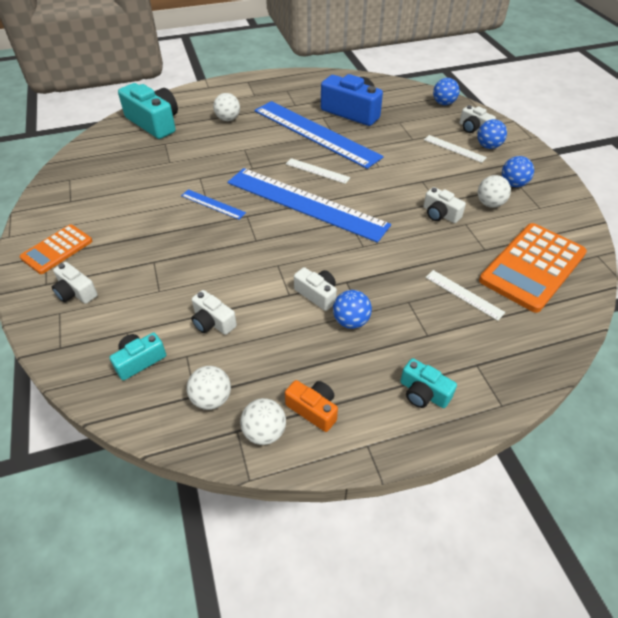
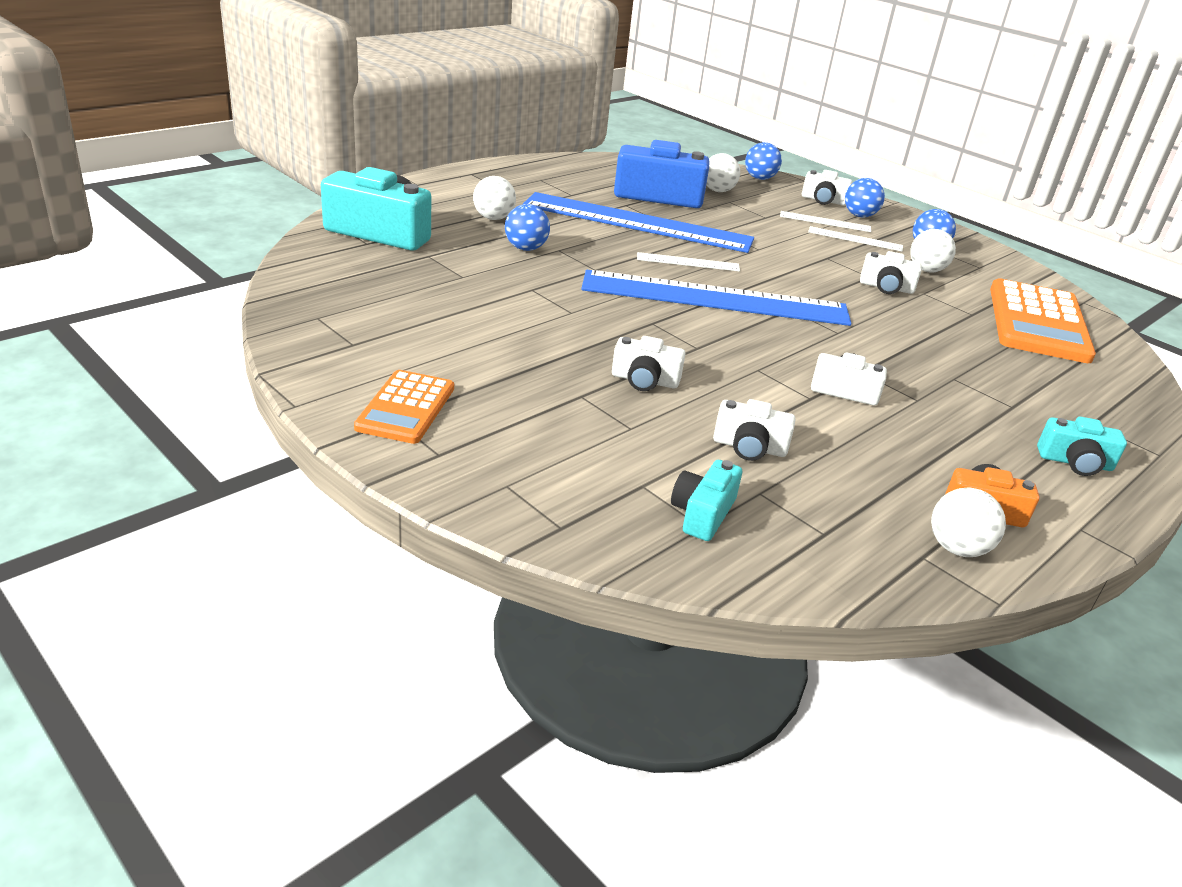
camera: 30 degrees left, 15 degrees down
(76, 292) = (504, 454): white camera -> white camera (644, 380)
(211, 399) = (851, 531): white ball -> white ball (718, 191)
(213, 204) = (589, 316): blue ruler -> none
(351, 321) = (916, 410): blue ball -> blue ball (526, 248)
(464, 294) = (1002, 360): white ruler -> white ruler (855, 239)

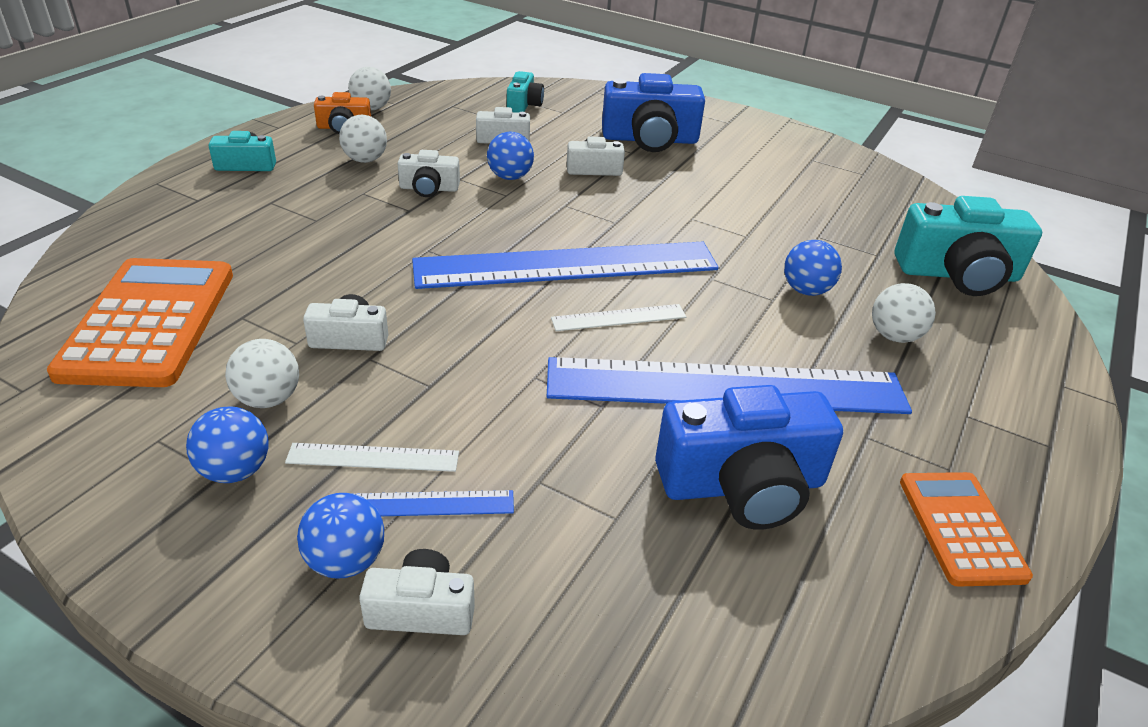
camera: 165 degrees right, 5 degrees up
(406, 408) = (729, 128): orange calculator -> orange calculator (961, 528)
(541, 409) = (650, 139): none -> blue camera
(718, 191) = (652, 558): white ball -> white ball (365, 160)
(759, 178) = (581, 679): blue ball -> blue ball (510, 177)
(825, 222) = (424, 504): white ruler -> blue ruler

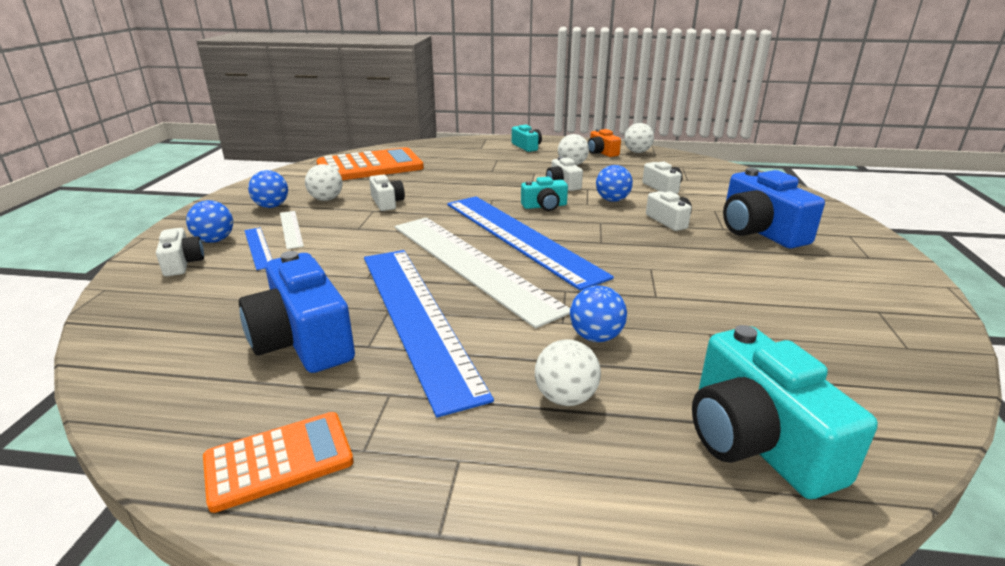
camera: 70 degrees right, 10 degrees down
(524, 104) = (727, 183): turquoise camera -> turquoise camera (544, 206)
(619, 318) = (472, 265): white ruler -> white ruler, size x2.42

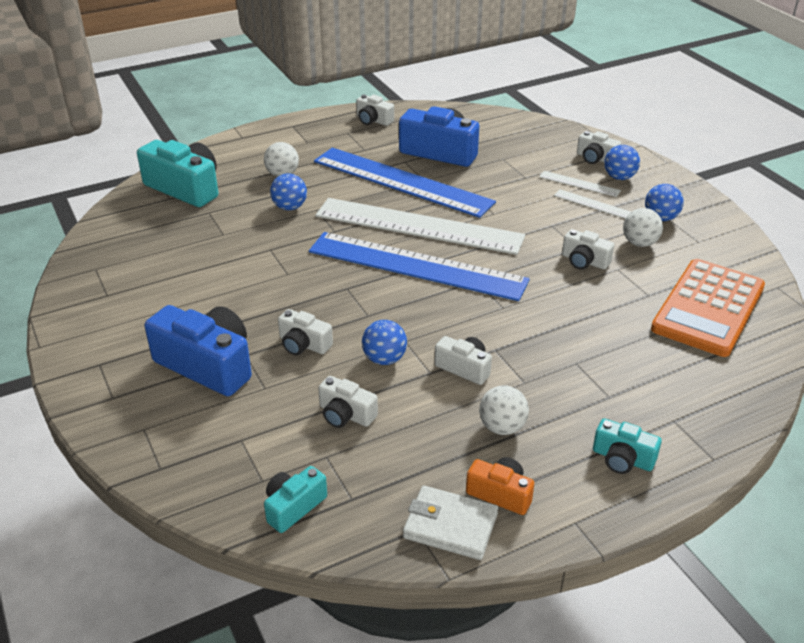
camera: 145 degrees right, 10 degrees up
(258, 247) = (579, 184): blue ruler -> white ruler
(279, 460) = (373, 120): orange calculator -> white camera
(544, 206) = (441, 317): turquoise camera -> turquoise camera (293, 507)
(637, 152) = (450, 526): white ball -> white wallet

